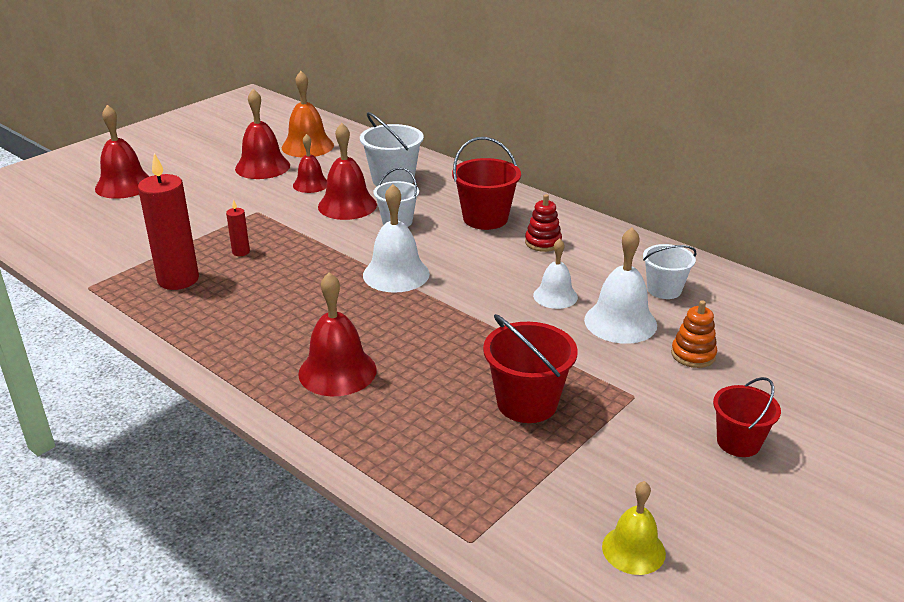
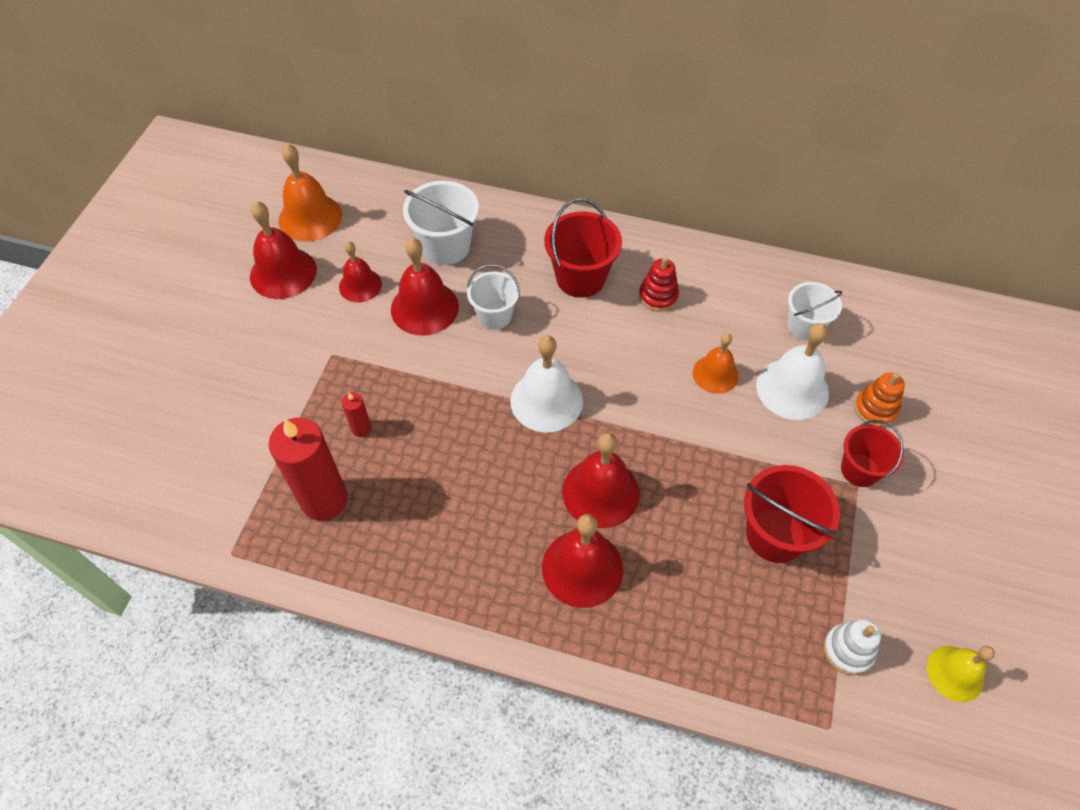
camera: 25 degrees left, 25 degrees up
(124, 185) = (139, 364): red bell -> red bell (600, 492)
(534, 497) = (848, 650): none -> white stacking toy
(555, 296) = (715, 374): white bell -> orange bell
(738, 442) = (966, 507): red bucket -> red bucket (859, 470)

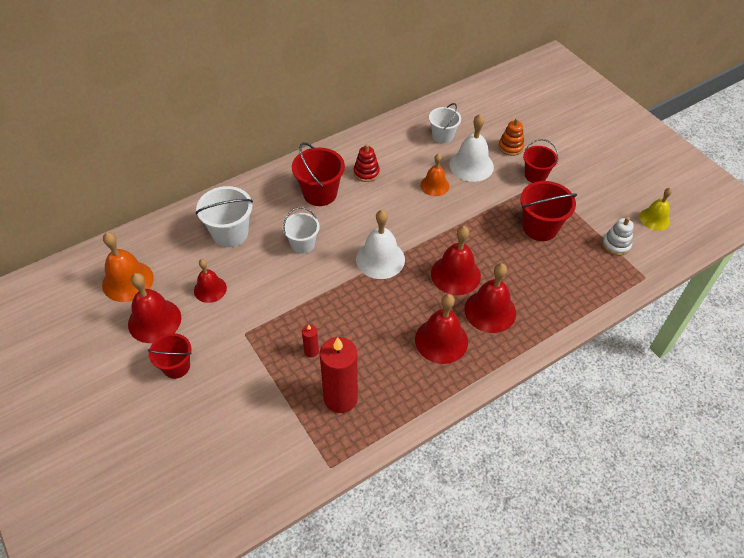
camera: 50 degrees left, 5 degrees down
(245, 331) = (176, 366): none -> red bucket
(424, 308) = (261, 270): red bell -> red bell (441, 340)

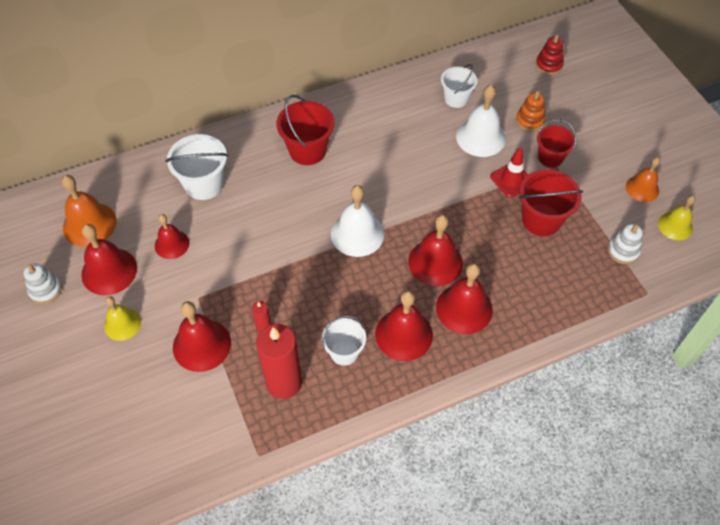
camera: 10 degrees right, 5 degrees up
(95, 345) = (45, 290): none -> white stacking toy
(176, 366) = (122, 324): red bucket -> yellow bell
(256, 375) = (201, 345): none -> red bell
(302, 244) = (278, 206): white bucket -> white bucket (344, 352)
(366, 173) = (362, 132): red stacking toy -> red stacking toy (549, 65)
(434, 185) = (434, 156): orange bell -> orange bell (642, 188)
(506, 197) = (512, 180): none -> red traffic cone

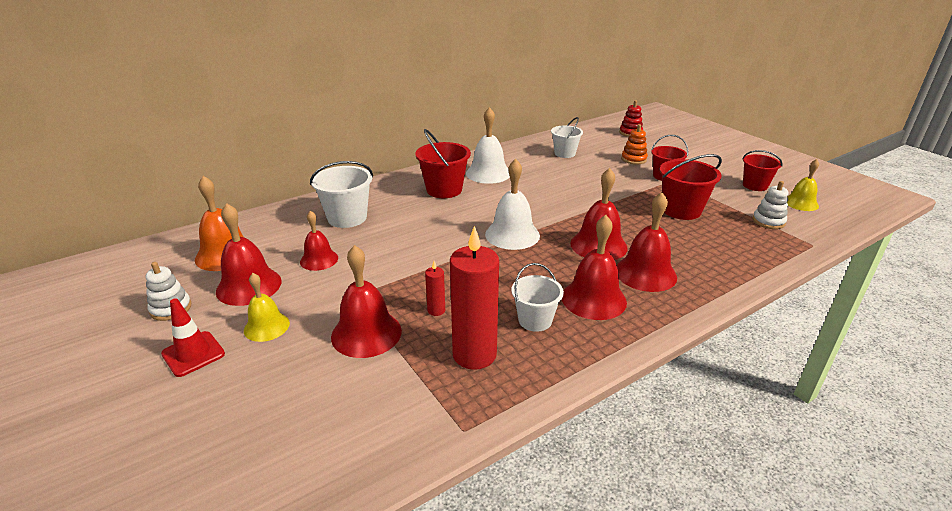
camera: 10 degrees left, 25 degrees down
(480, 137) = (597, 171): white bell -> white bell (488, 173)
(512, 180) = (639, 190): red traffic cone -> red traffic cone (193, 354)
(642, 188) = (755, 185): orange bell -> red bucket

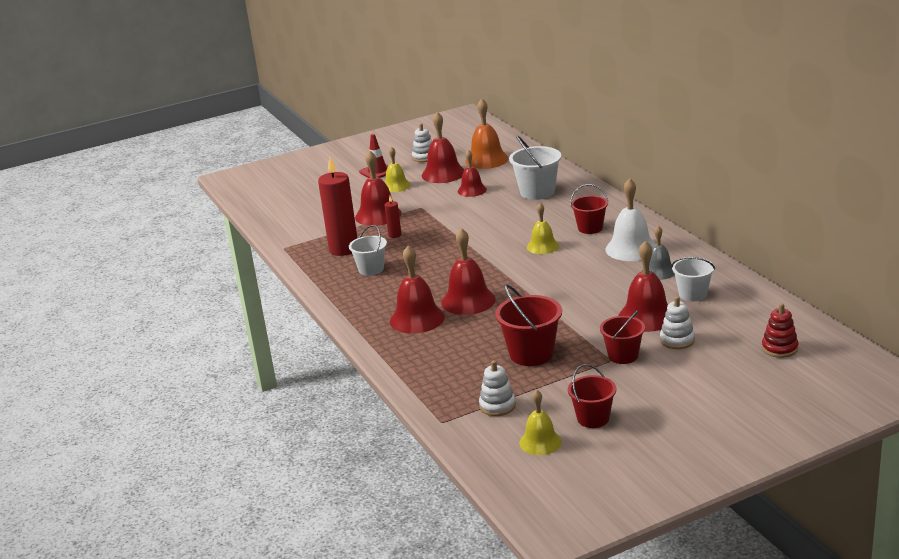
camera: 100 degrees right, 5 degrees down
(444, 190) = (590, 228): red bucket -> red bucket, size x0.67
(480, 211) = (542, 246): none -> yellow bell
(512, 234) = (495, 261): white bell -> none
(529, 164) = (658, 271): none -> grey bell
(593, 299) = (388, 293): red bell -> red bell (646, 316)
(633, 159) = (677, 340): orange stacking toy -> white stacking toy

